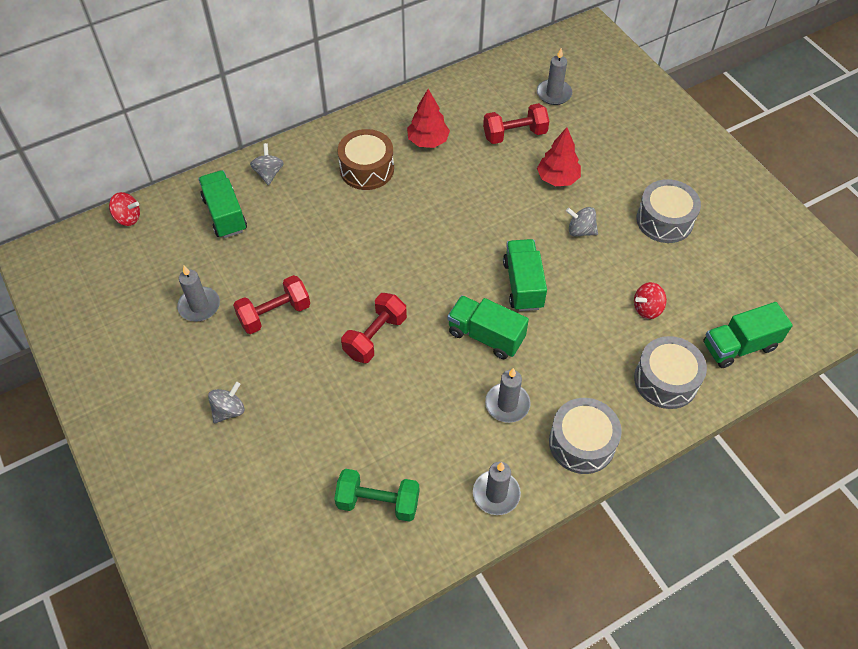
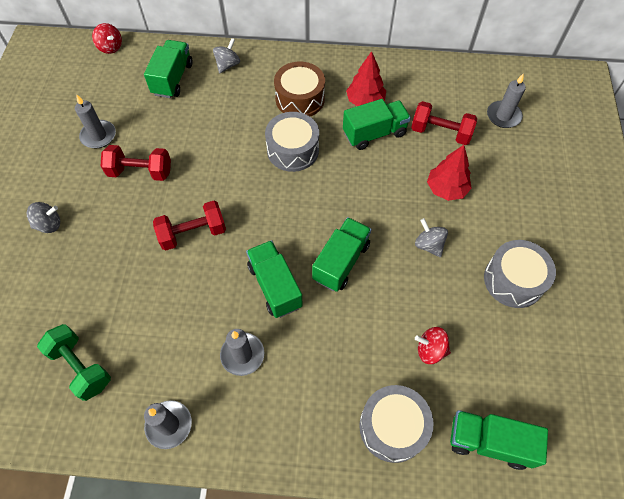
camera: 35 degrees right, 5 degrees up
(460, 164) = (374, 133): none -> green truck
(582, 443) = (273, 431): grey drum -> grey drum (293, 150)

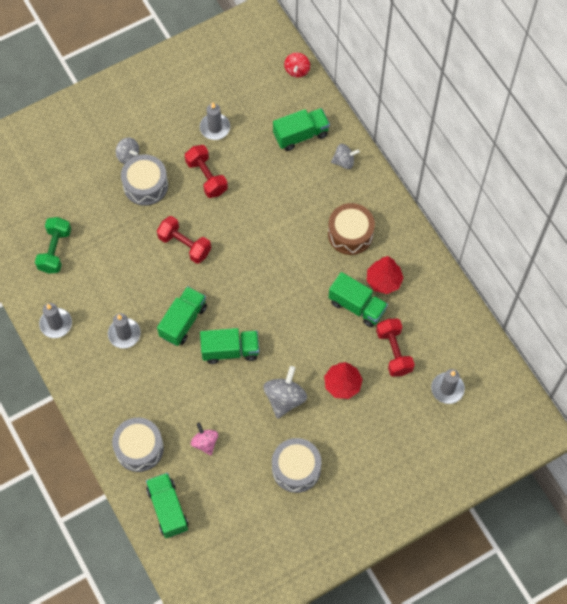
camera: 55 degrees right, 5 degrees up
(293, 150) = (299, 260): grey drum -> grey drum (145, 185)
(428, 245) = (284, 398): grey spinning top -> grey spinning top, size x1.56
(430, 350) = (205, 442): red spinning top -> pink spinning top

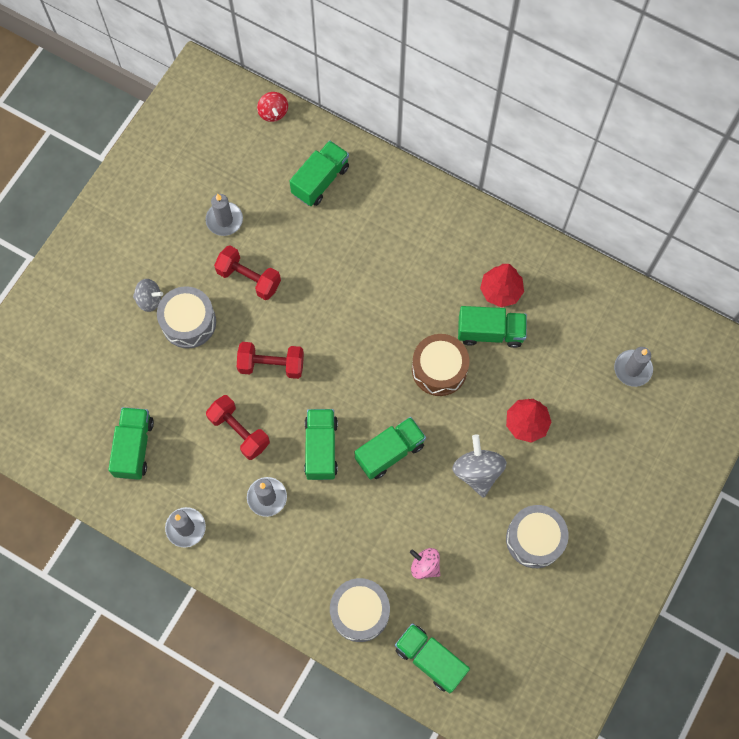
camera: 30 degrees left, 5 degrees up
(55, 251) = (134, 447): green dumbbell -> green truck
(344, 162) = (383, 186): grey spinning top -> none
(350, 234) = (436, 259): brown drum -> brown drum (439, 369)
(394, 352) = (557, 360): red dumbbell -> red dumbbell (239, 431)

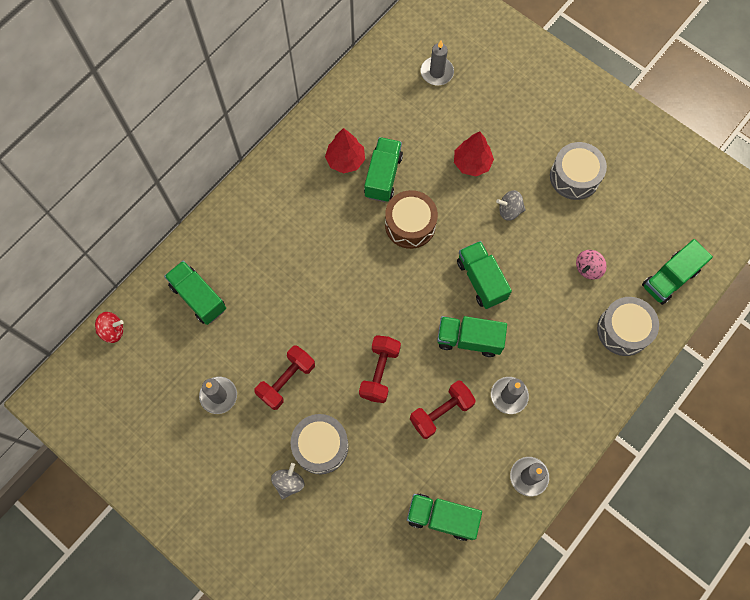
camera: 80 degrees left, 0 degrees up
(477, 471) = (509, 210): grey spinning top -> grey spinning top, size x0.64

